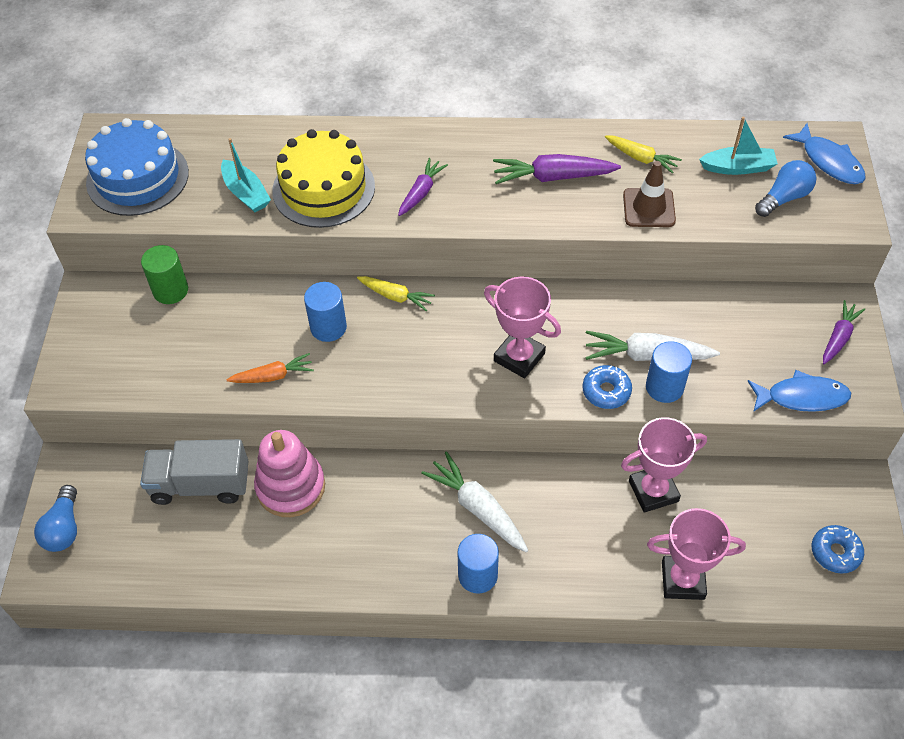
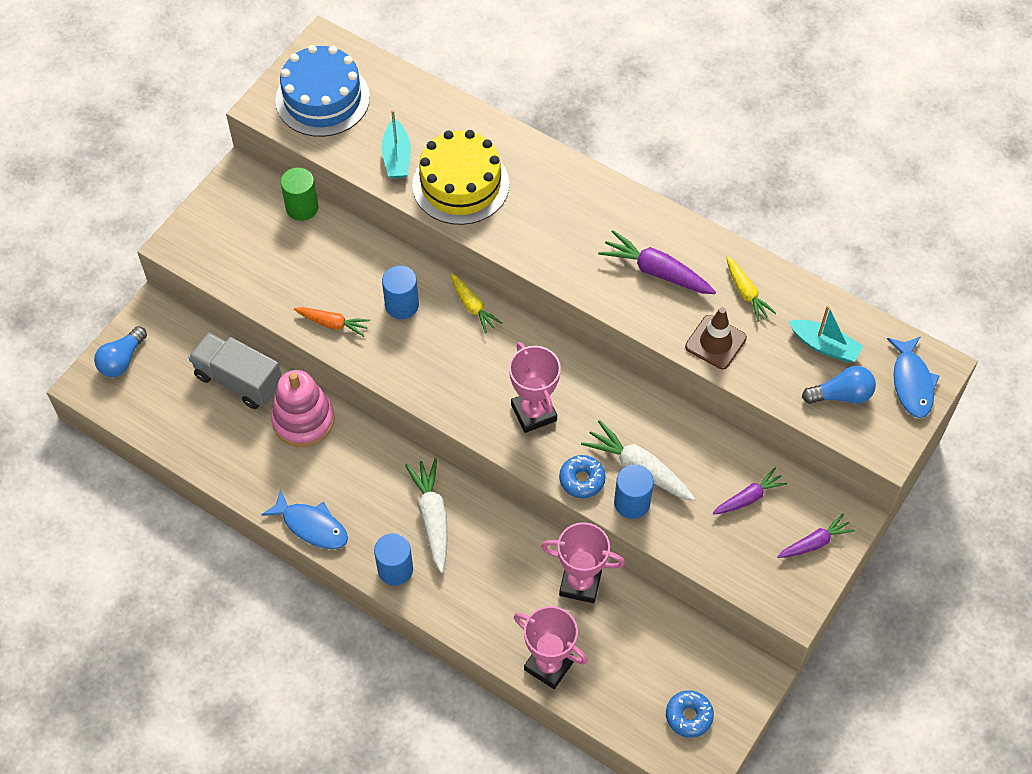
camera: 30 degrees right, 5 degrees up
(421, 192) = (537, 228): purple carrot -> purple carrot (748, 497)
(802, 397) = (739, 574): blue fish -> blue fish (311, 526)

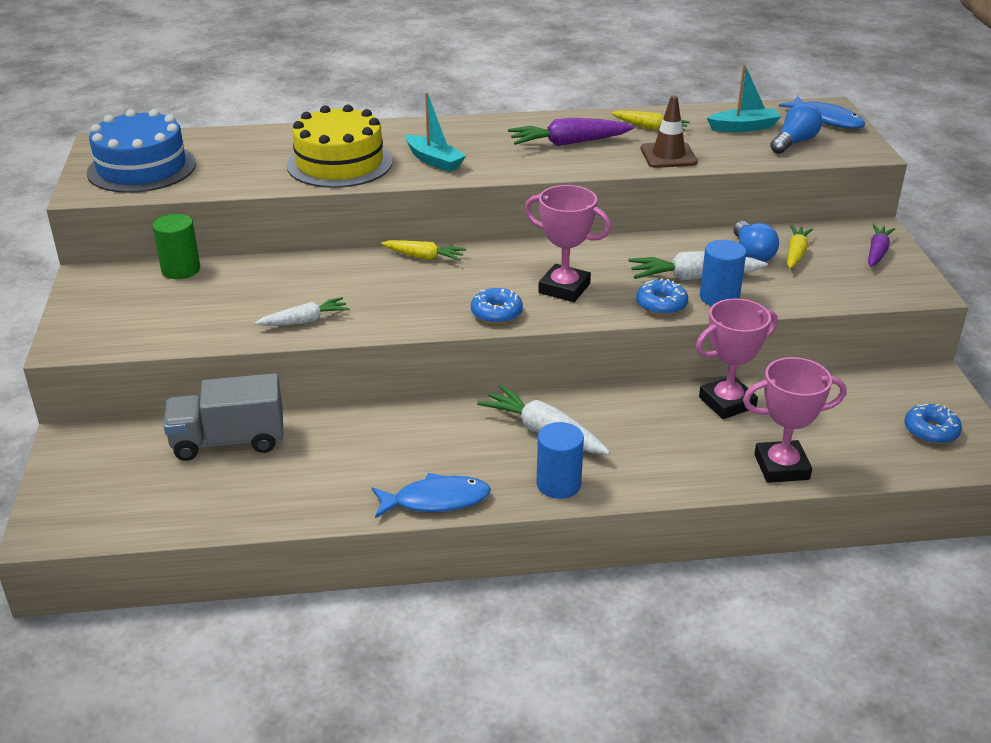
camera: 40 degrees left, 25 degrees down
(122, 360) = (71, 491): blue light bulb -> blue light bulb (752, 253)
(303, 420) = (332, 434): pink stacking toy -> none
(333, 324) = (305, 321): orange carrot -> white carrot
(397, 157) = (259, 171): turquoise boat -> turquoise boat (434, 161)
(402, 305) = (357, 283): blue cylinder -> none
(461, 406) = (496, 313): none -> blue donut
(748, 497) = (796, 253): purple carrot -> yellow carrot

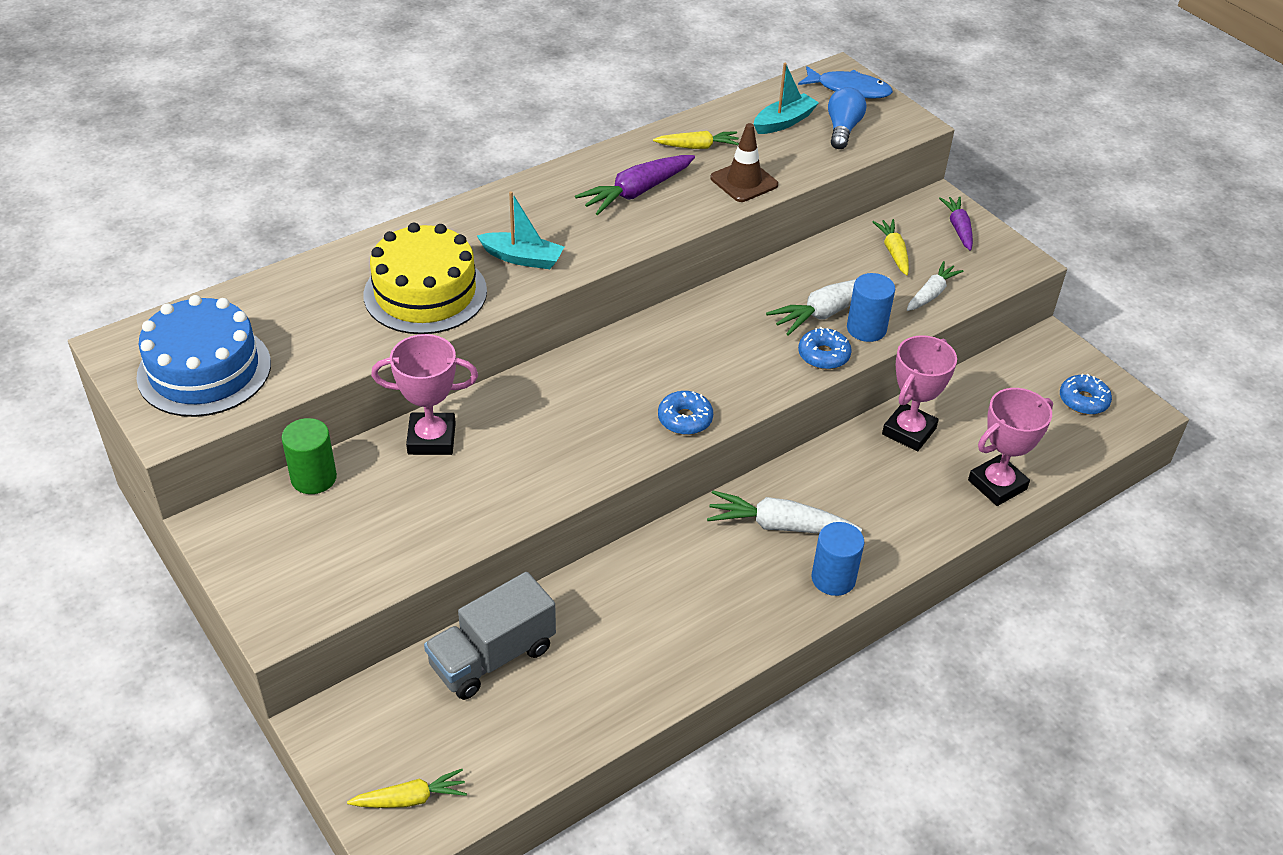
camera: 30 degrees left, 10 degrees up
(305, 321) = (506, 497): white carrot -> white carrot (931, 294)
(424, 257) = (559, 372): yellow carrot -> yellow carrot (410, 799)
(436, 500) = (742, 641): blue fish -> none
(564, 288) = (723, 366): pink trophy -> pink trophy (431, 438)
(752, 253) = (857, 264): blue light bulb -> none

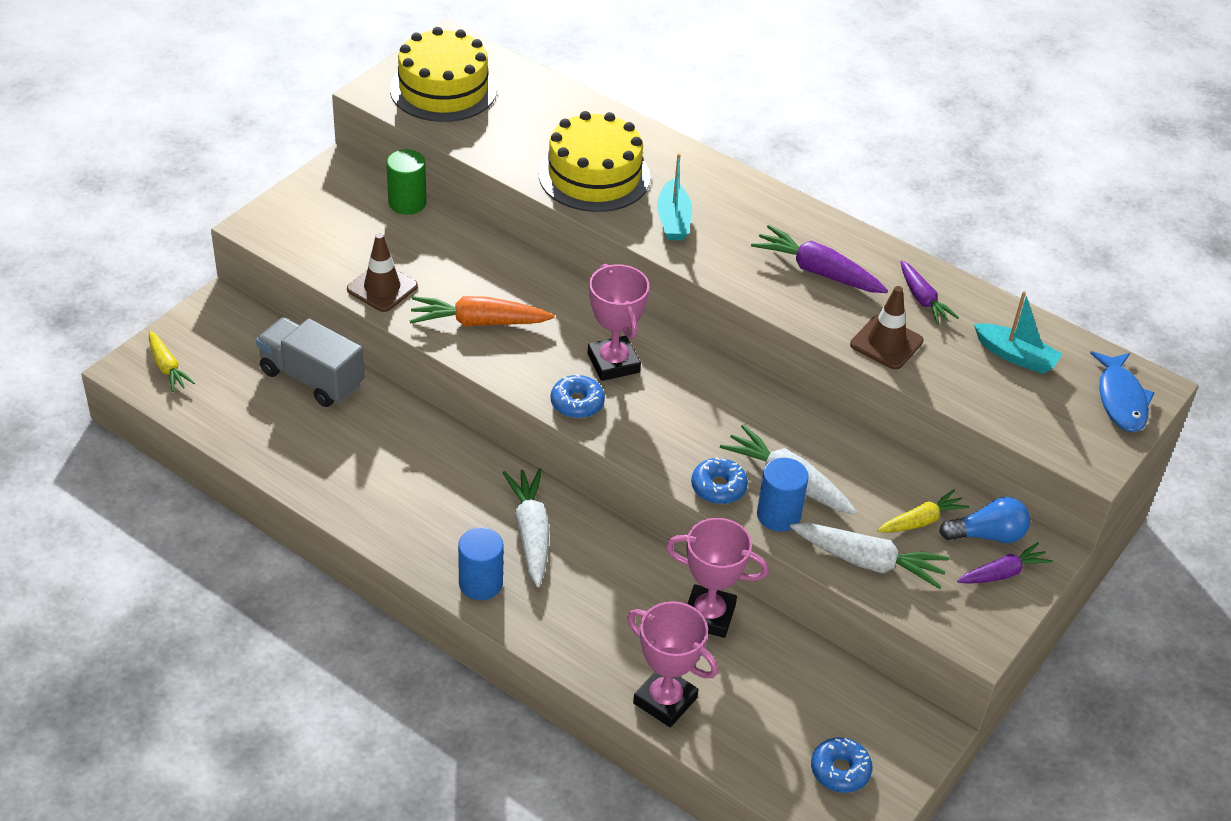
camera: 70 degrees right, 0 degrees up
(204, 370) = (443, 89): blue cake -> yellow cake
(431, 438) = (479, 254): pink trophy -> pink trophy (613, 363)
(447, 530) = (382, 288): none -> brown traffic cone
(538, 463) = (478, 322): none -> orange carrot
(697, 147) = (922, 299): yellow carrot -> purple carrot
(843, 129) = (1036, 405): blue light bulb -> blue light bulb (987, 535)
(931, 294) = (868, 562): white carrot -> white carrot, size x1.55

